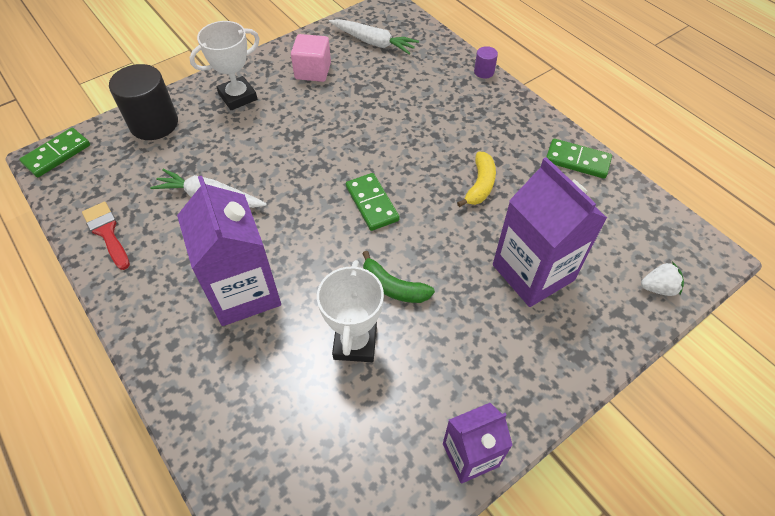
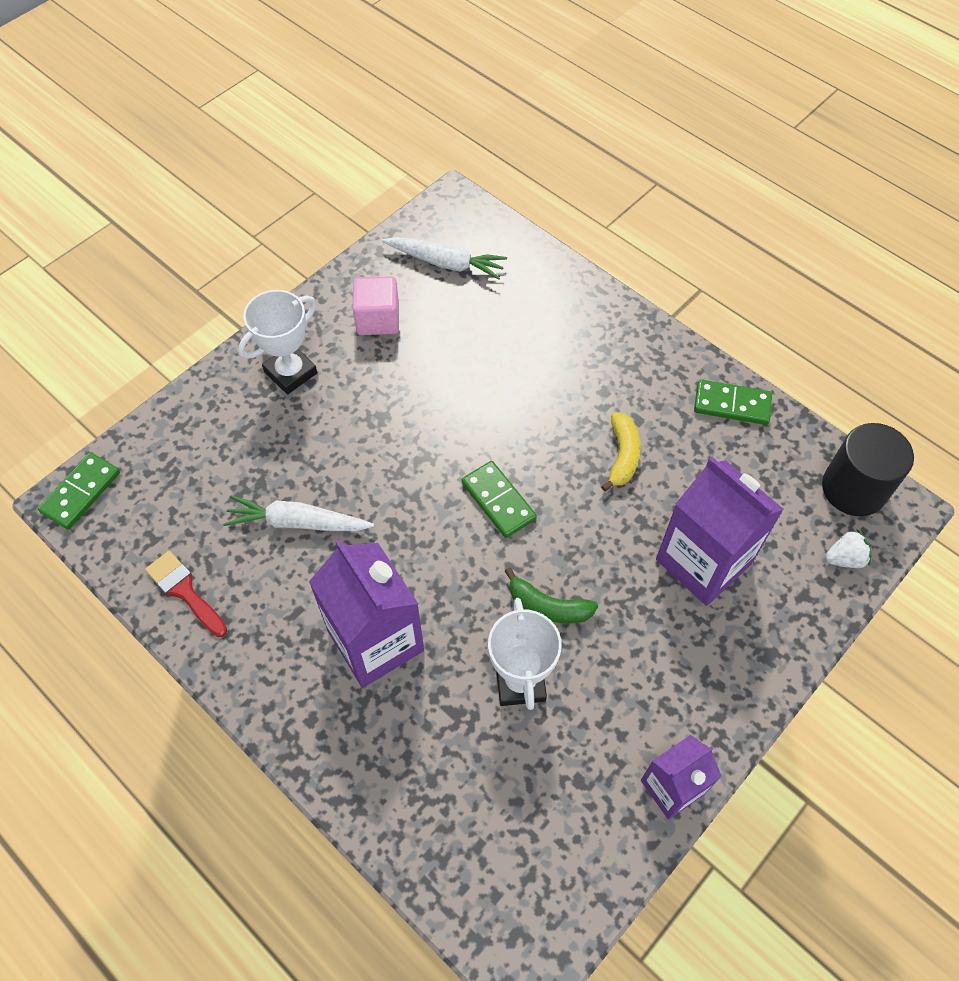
camera: 10 degrees left, 5 degrees up
(154, 124) = (193, 429): black cylinder -> black cylinder (853, 488)
(484, 72) = (597, 290): purple cylinder -> none

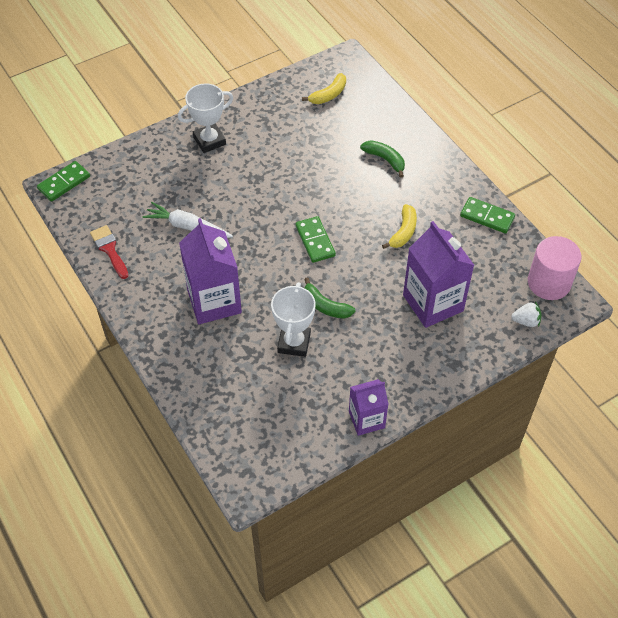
camera: 15 degrees right, 5 degrees down
(378, 319) = (274, 120): pink cube -> none
(445, 263) = (329, 95): white carrot -> yellow banana
(558, 347) = (385, 160): none -> green banana
(853, 488) = (549, 283): black cylinder -> pink cylinder

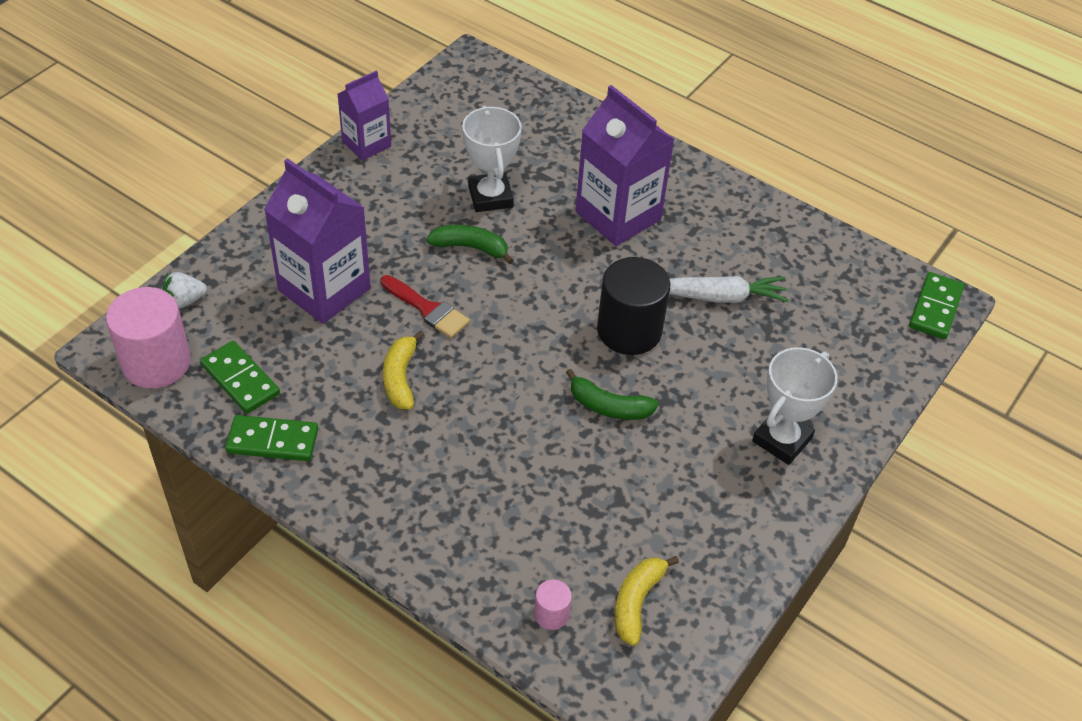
camera: 155 degrees right, 5 degrees down
(109, 249) = (796, 239): red brush -> red brush (428, 309)
(254, 221) = (629, 330): none -> black cylinder
(315, 241) = (526, 327): green domino -> green domino (240, 380)
(371, 101) = (551, 614): none -> pink cylinder
(385, 160) = (476, 495): green banana -> green banana (608, 406)

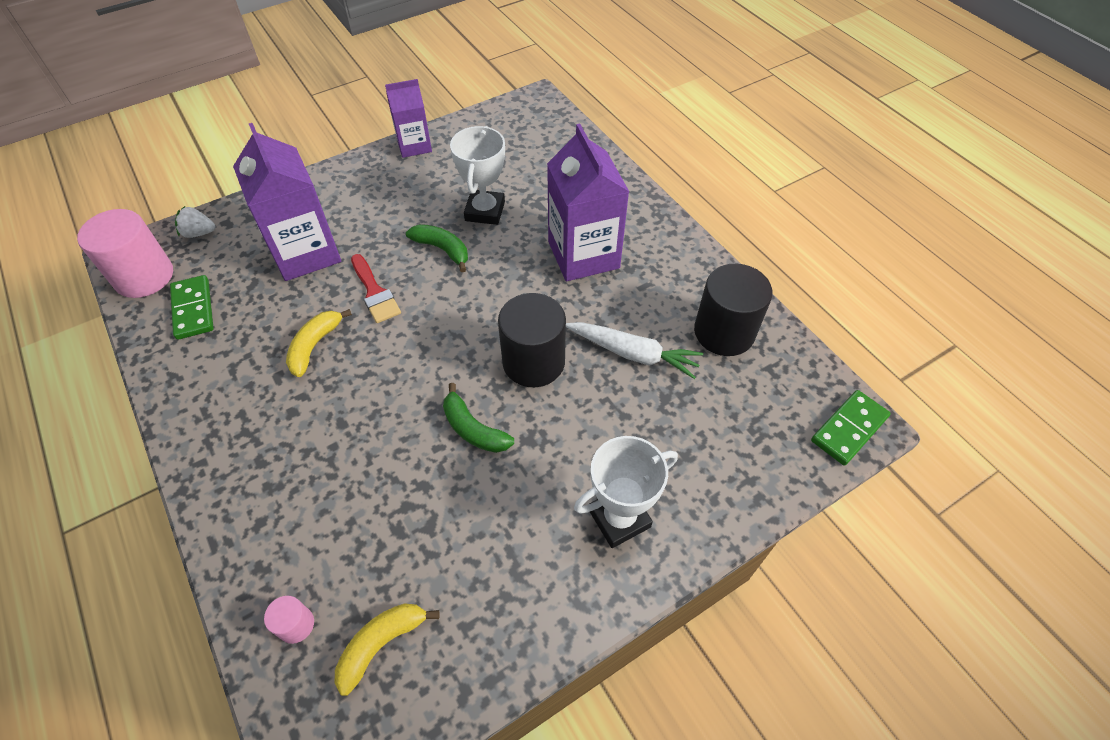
camera: 25 degrees right, 5 degrees up
(272, 441) = (180, 369): green domino -> none
(789, 254) = (724, 332): none -> black cylinder

